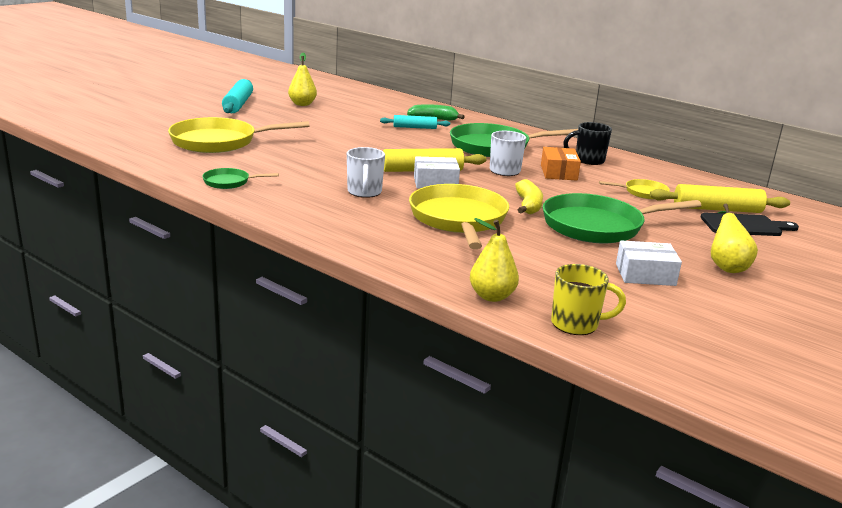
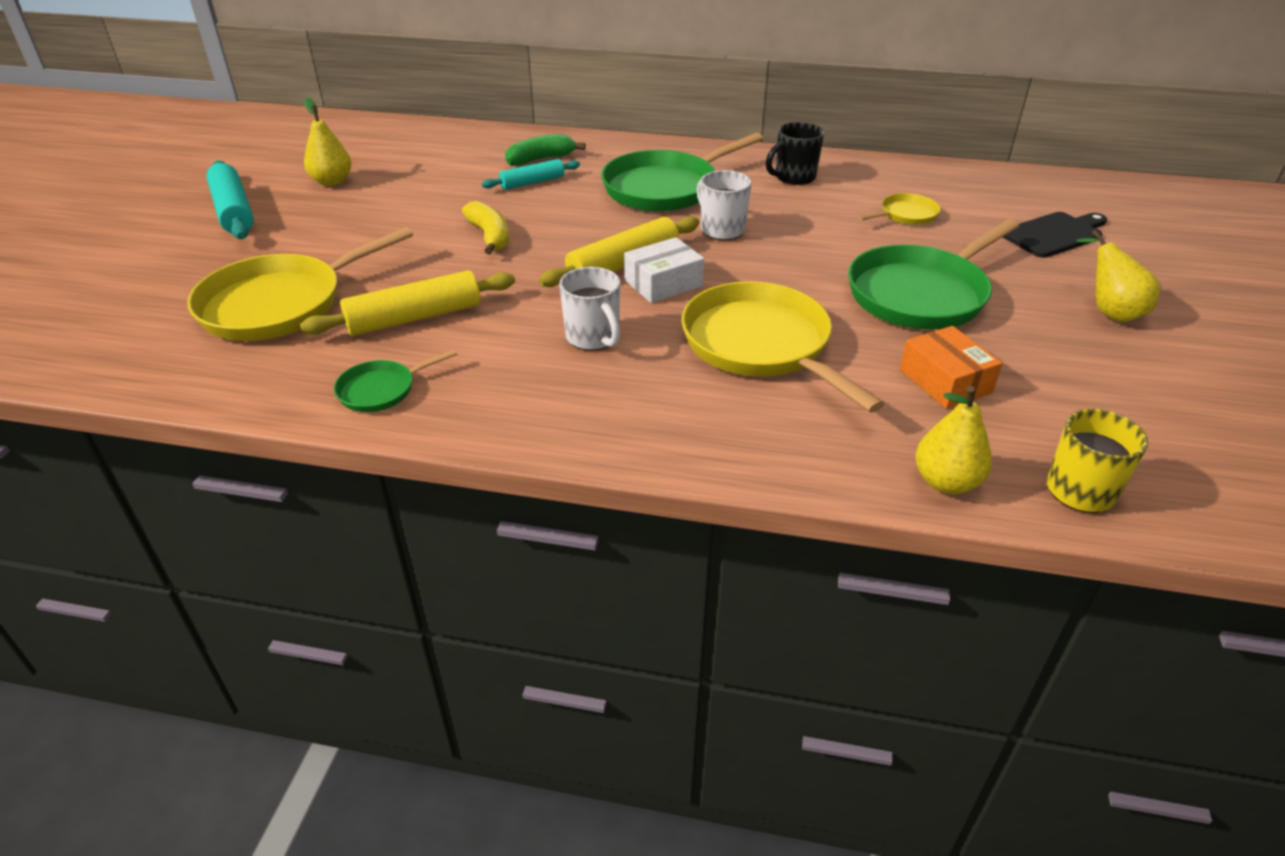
camera: 25 degrees left, 15 degrees up
(528, 205) = (812, 286): yellow banana -> yellow banana (490, 236)
(559, 173) = (784, 211): orange box -> orange box (945, 381)
(645, 274) = (1053, 362): white box -> none
(717, 209) = (1003, 216): yellow rolling pin -> yellow rolling pin (414, 318)

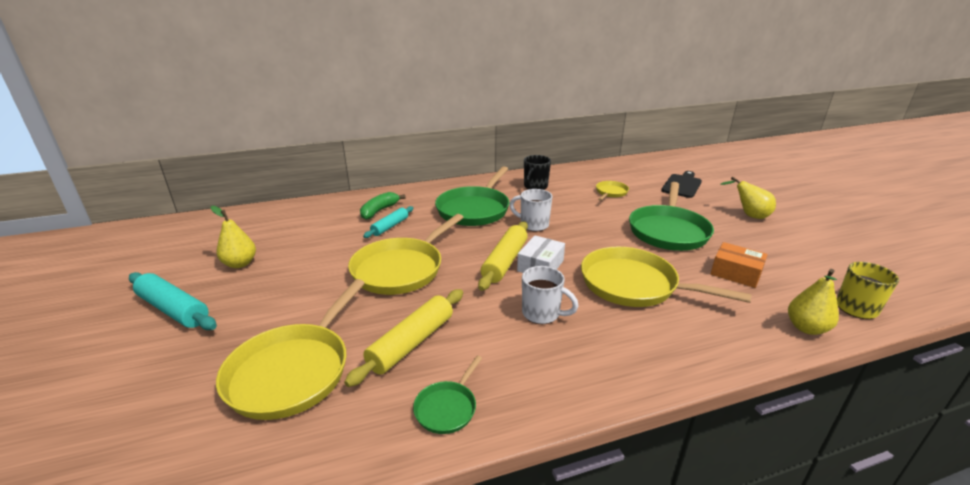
camera: 30 degrees left, 10 degrees down
(490, 236) = (401, 269): yellow banana -> yellow pan

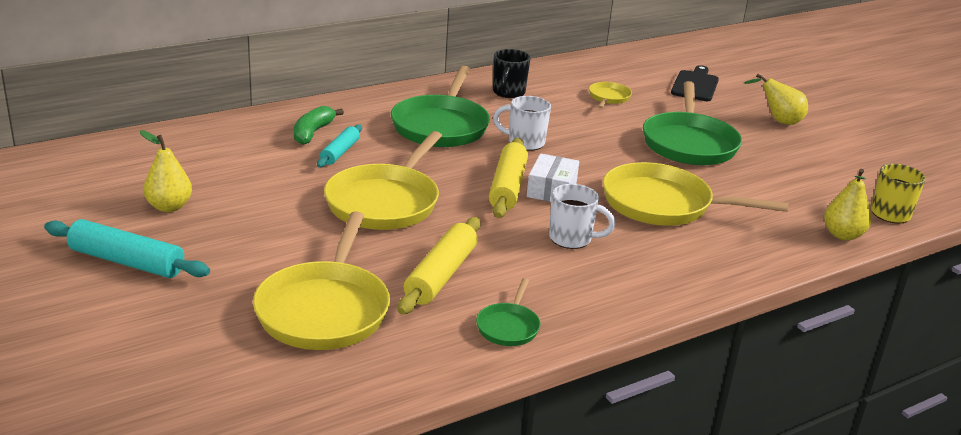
camera: 15 degrees left, 0 degrees up
(736, 273) = (770, 186): orange box -> none

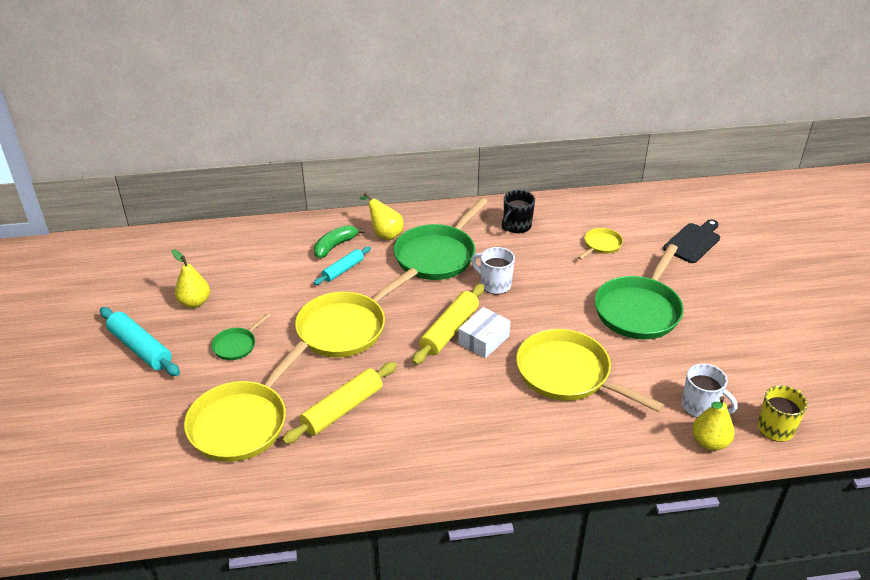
camera: 25 degrees right, 10 degrees up
(508, 327) = (361, 471): green pan -> green pan (236, 345)
(572, 239) = (466, 395): white mug -> white mug (700, 407)
(779, 121) = (745, 298): yellow pear -> yellow pear (384, 234)

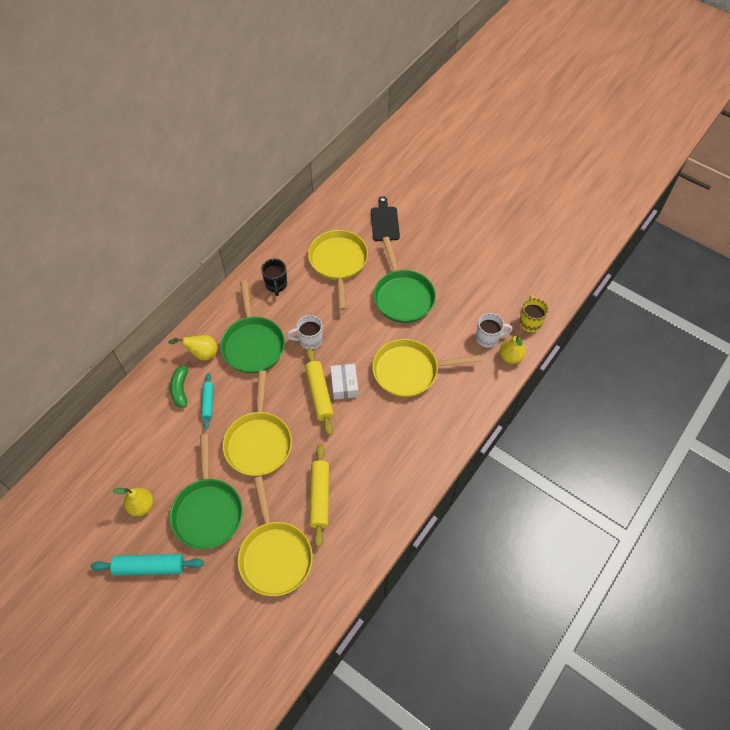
camera: 45 degrees left, 20 degrees up
(236, 345) = (208, 511): green pan -> green pan, size x2.09
(601, 245) = (338, 262): yellow pan -> yellow pan, size x2.09

